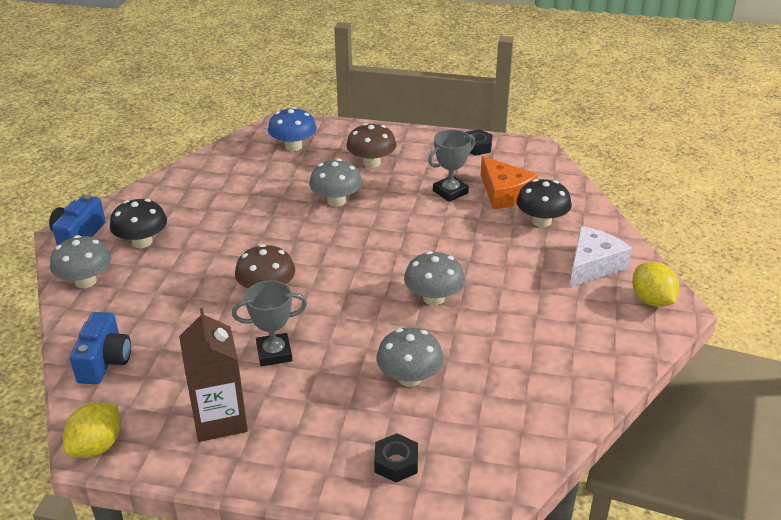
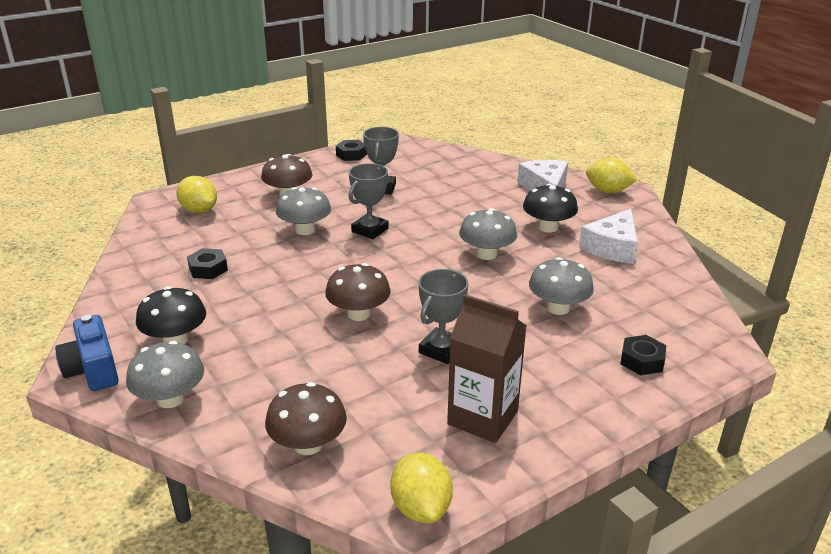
camera: 45 degrees left, 5 degrees down
(104, 361) = (308, 444): blue camera -> brown mushroom
(231, 199) = (208, 269): none -> black nut
(293, 146) = (199, 210): blue mushroom -> yellow lemon
(381, 226) = (370, 230): none -> grey trophy
(504, 193) = (420, 173): orange cheese -> none
(541, 221) = (472, 179): black mushroom -> black mushroom (548, 227)
(552, 356) = (612, 247): none -> white cheese

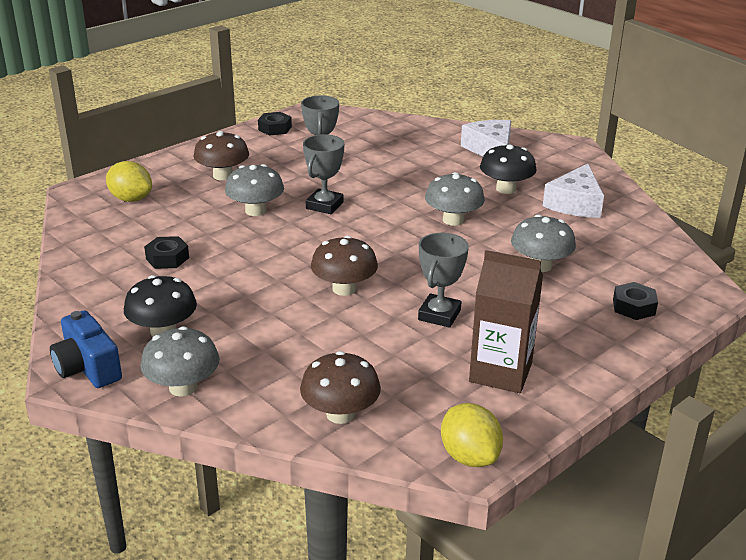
camera: 10 degrees left, 0 degrees up
(608, 191) = (554, 148): yellow lemon -> none

